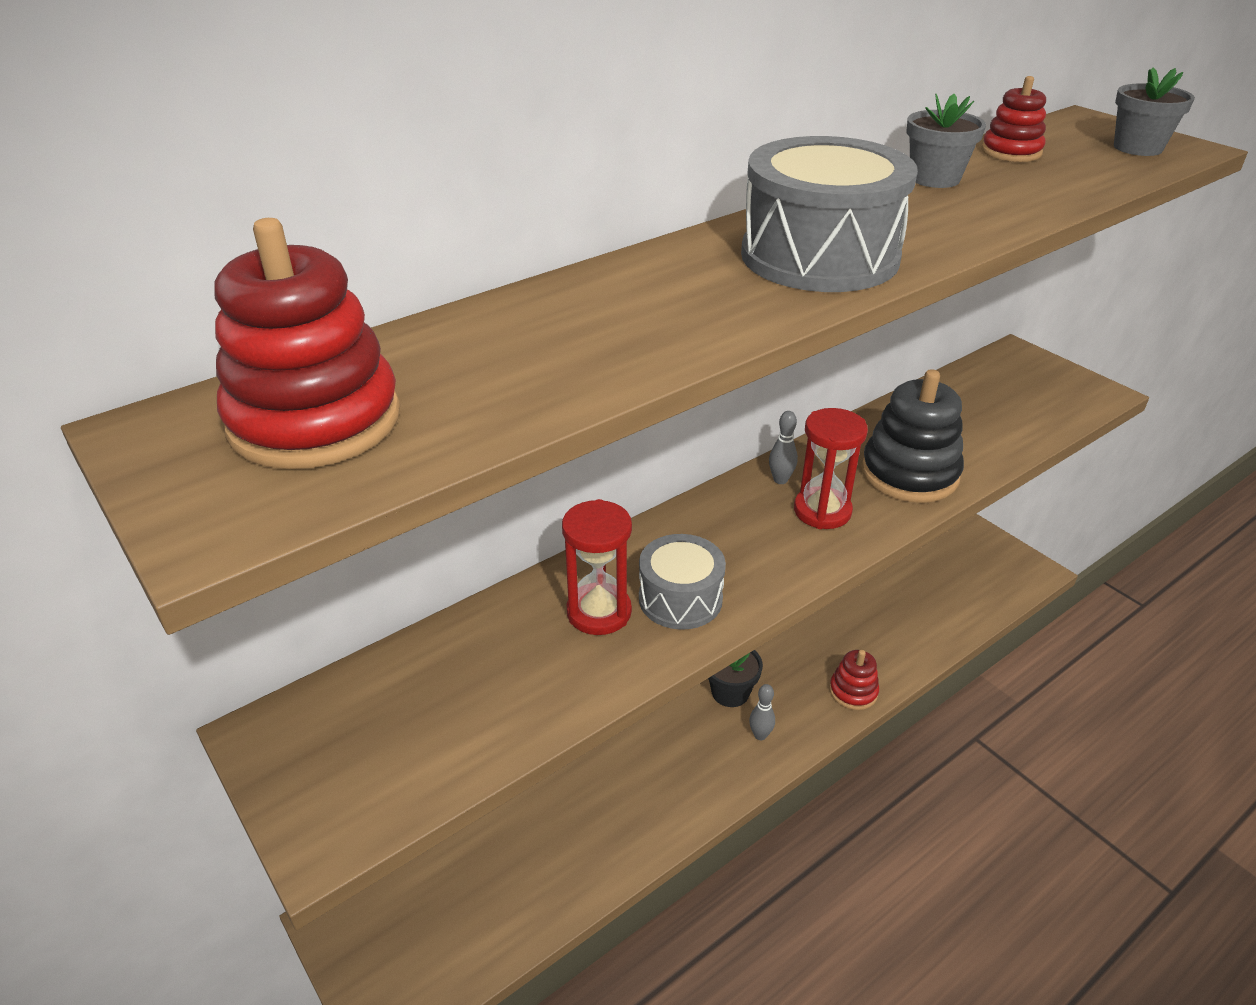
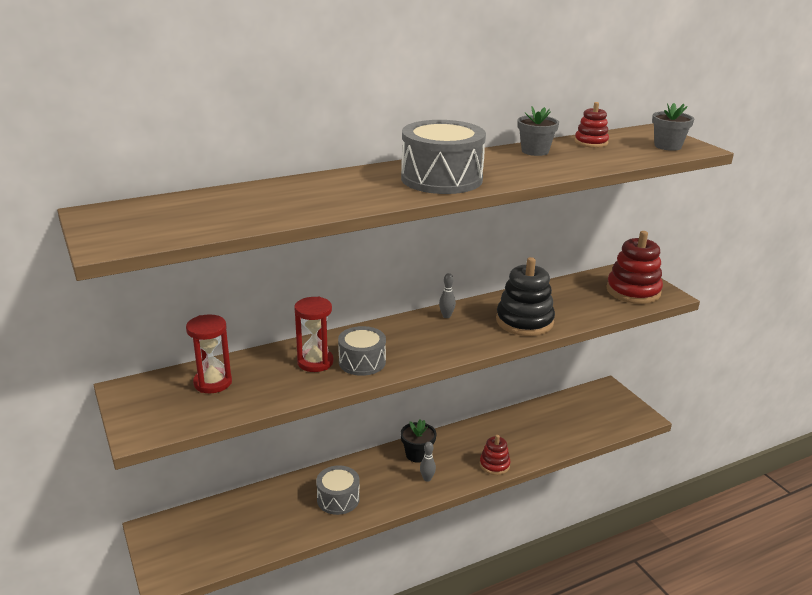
camera: 10 degrees right, 10 degrees down
(315, 420) = (163, 217): red stacking toy -> red stacking toy (633, 291)
(633, 799) = (338, 499): none -> grey drum
(822, 511) = (462, 333): red hourglass -> red hourglass (213, 383)

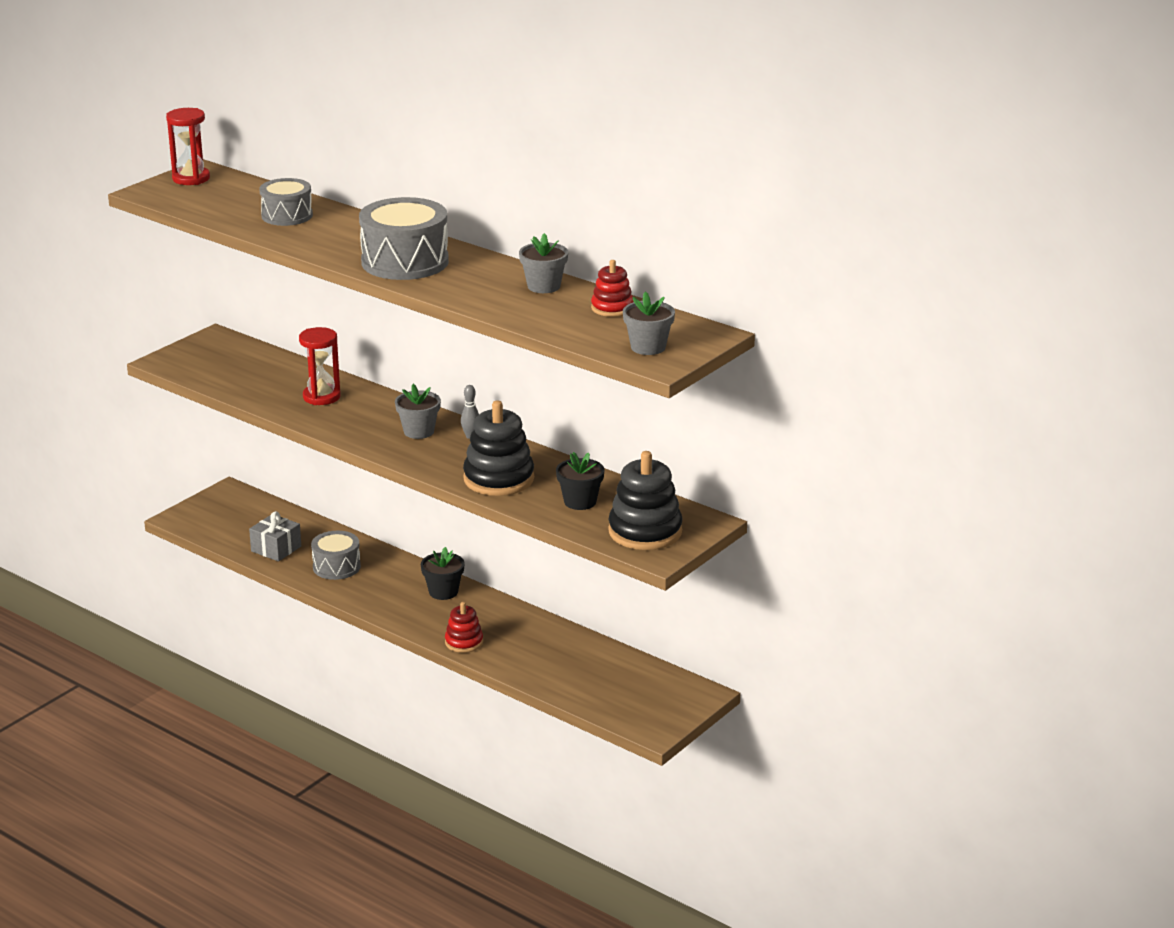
camera: 65 degrees right, 0 degrees up
(213, 383) = (252, 365): red hourglass -> red hourglass (191, 178)
(279, 526) = (276, 549): none -> grey gift
(362, 362) = (340, 417): grey drum -> grey drum (287, 215)
(420, 334) = (419, 431): none -> grey flower pot
(427, 479) = (407, 607): grey bowling pin -> none
(578, 301) = (580, 502): none -> black flower pot
(633, 291) = (645, 532): red stacking toy -> black stacking toy

